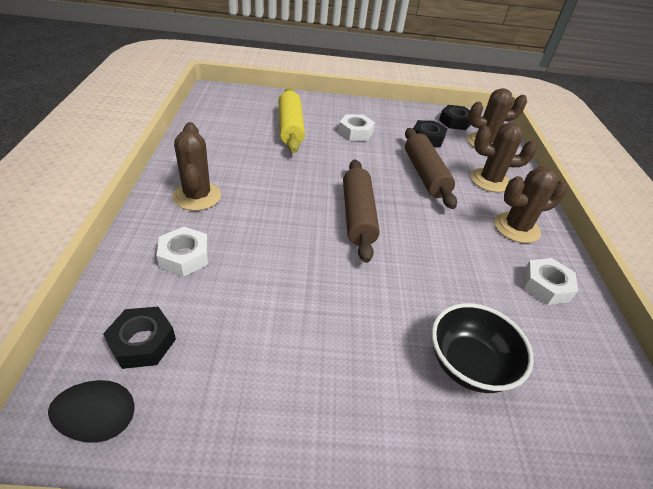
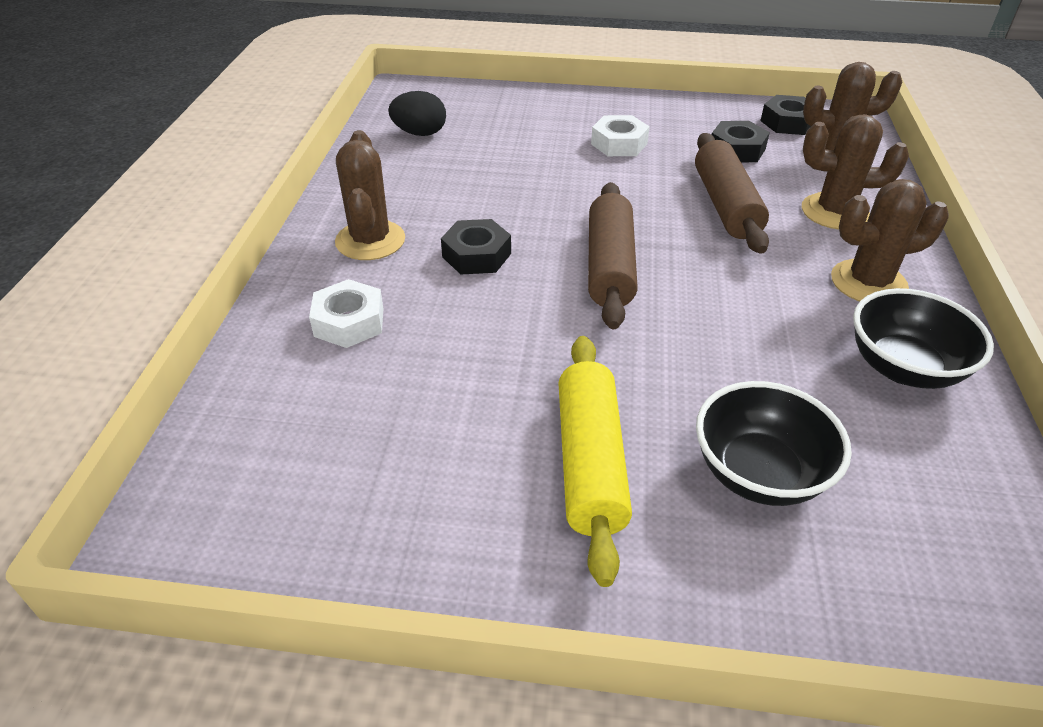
camera: 10 degrees right, 0 degrees up
(101, 423) = (232, 525): black egg -> black egg (420, 133)
(142, 342) = (288, 430): black nut -> black nut (476, 255)
(290, 127) = (516, 140): yellow rolling pin -> yellow rolling pin (590, 463)
(545, 286) = (903, 368): white nut -> black bowl

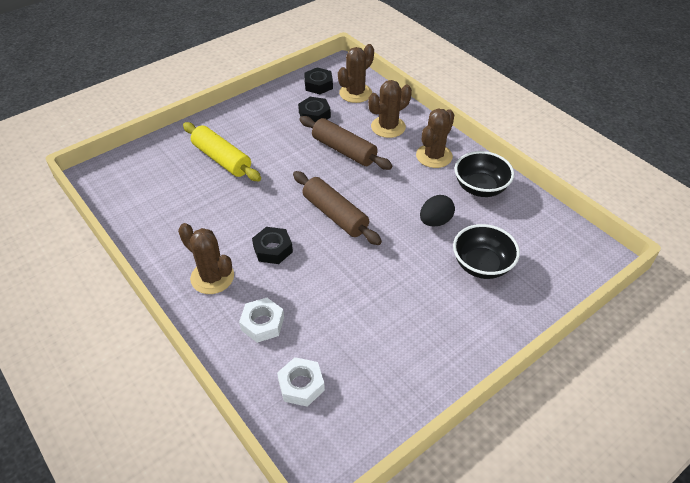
camera: 45 degrees left, 5 degrees up
(420, 133) = (147, 198): black egg -> black egg (435, 221)
(590, 463) = (429, 305): yellow rolling pin -> yellow rolling pin (222, 159)
(619, 144) = (258, 143): white nut -> white nut (301, 385)

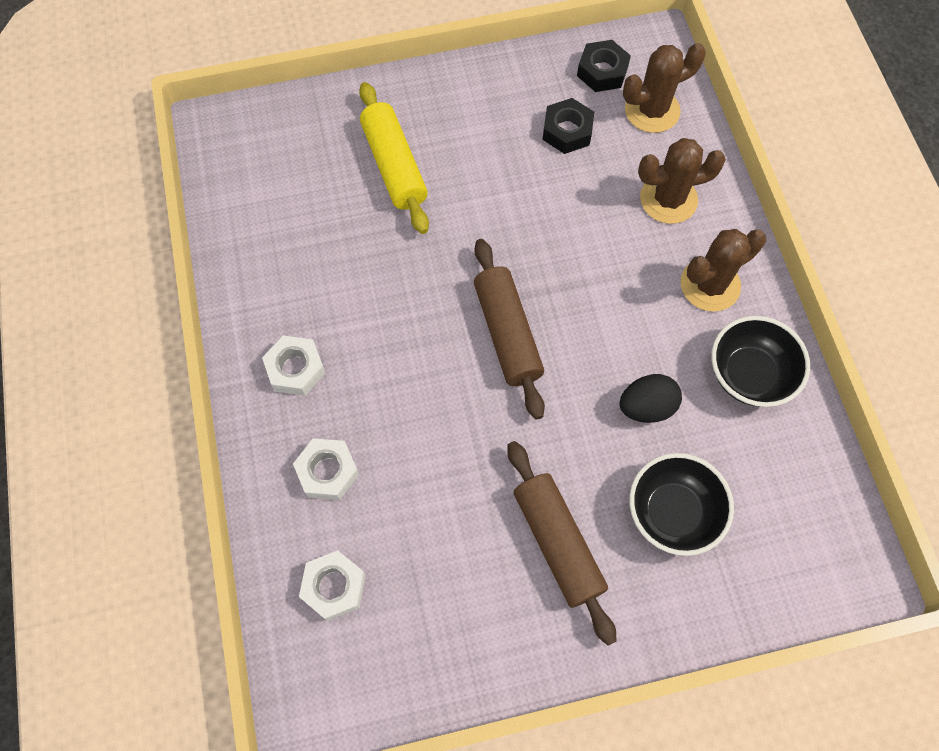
camera: 25 degrees right, 20 degrees up
(212, 277) = (296, 369): brown cactus -> white nut
(273, 249) = (394, 357): black nut -> none
(344, 150) = (578, 219): brown rolling pin -> brown rolling pin (558, 543)

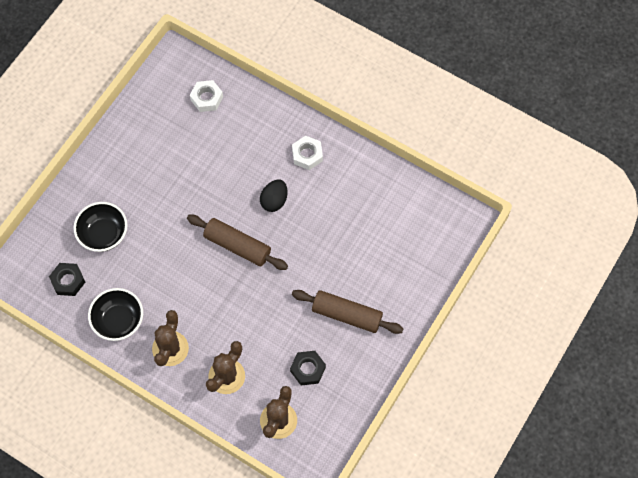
camera: 135 degrees right, 0 degrees up
(328, 471) = (252, 131): white nut -> none
(394, 166) = (367, 276): yellow rolling pin -> none
(558, 543) = (138, 184): brown rolling pin -> brown rolling pin (347, 315)
(602, 71) = (324, 421): black nut -> black nut (68, 281)
(646, 407) = (150, 267): black egg -> black egg (274, 201)

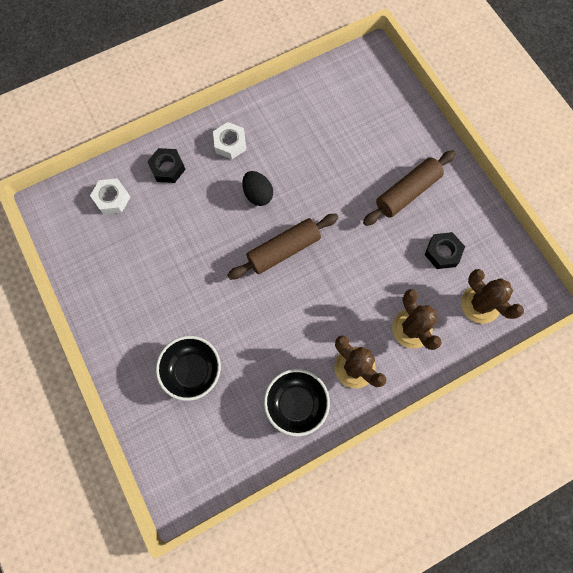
camera: 60 degrees left, 5 degrees up
(68, 281) = (222, 434): black nut -> black nut (167, 168)

